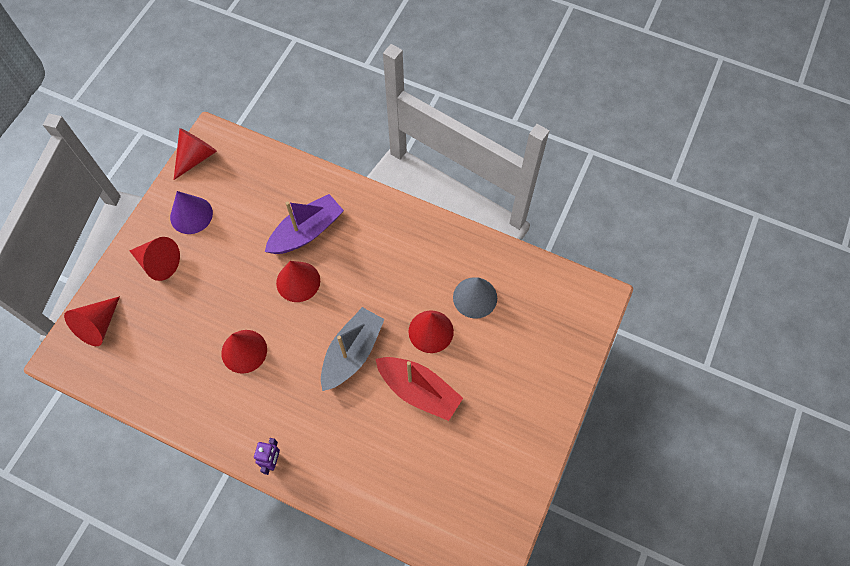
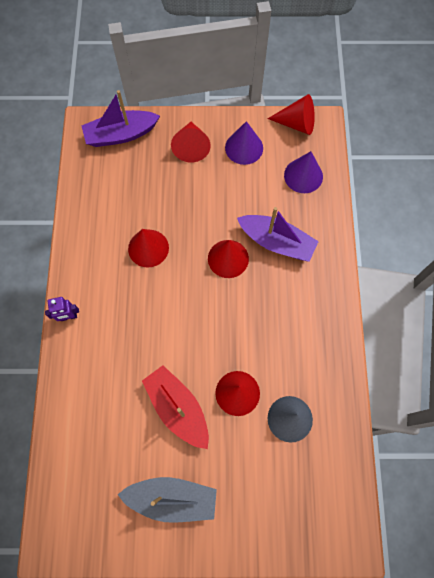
camera: 65 degrees right, 5 degrees up
(98, 325) = (121, 135): red cone -> purple boat
(254, 177) = (303, 175): none -> purple cone
(352, 353) = (186, 334): grey boat -> grey boat (172, 498)
(419, 391) = (178, 408): red boat -> red boat turned 135 degrees clockwise

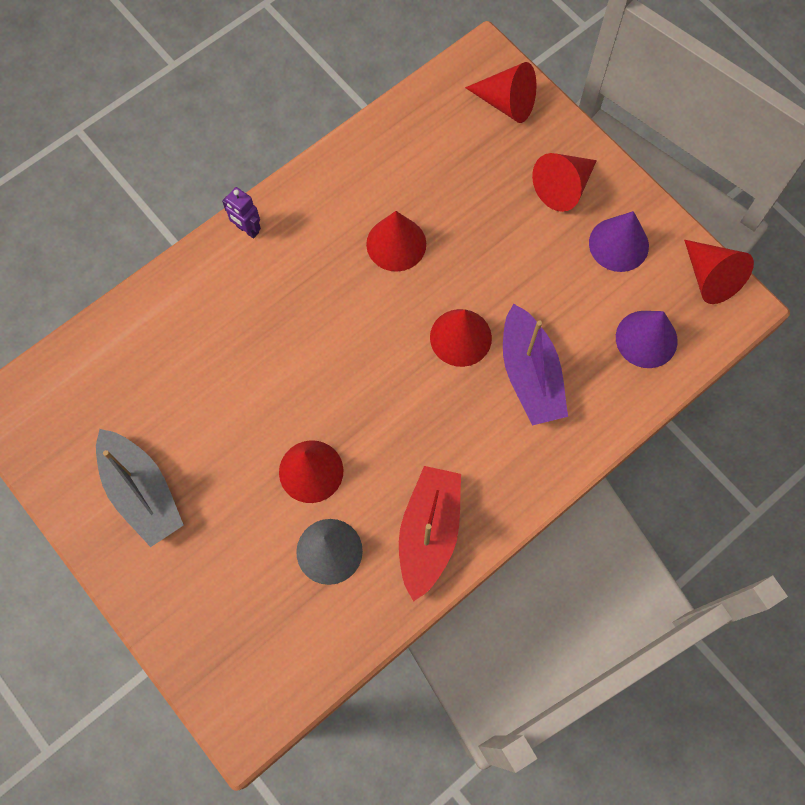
camera: 50 degrees right, 0 degrees up
(121, 135) = (506, 103): purple boat -> red cone
(178, 408) = (242, 421): red boat -> red boat (429, 533)

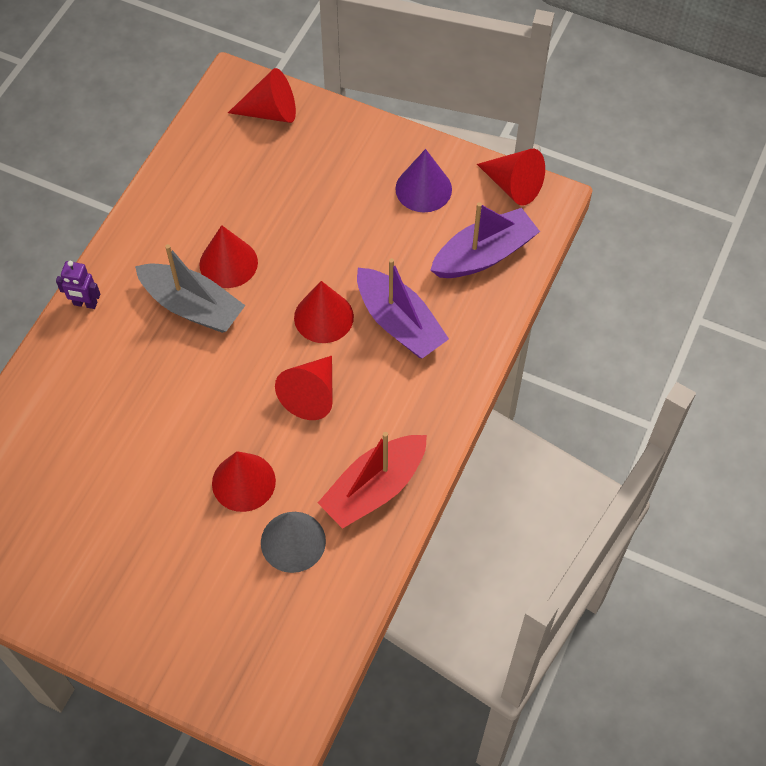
camera: 25 degrees left, 10 degrees down
(142, 492) = (94, 566): grey boat -> grey boat (192, 306)
(429, 533) = (374, 488): red boat -> red boat turned 120 degrees counterclockwise
(563, 187) = (353, 161): red cone -> red cone (311, 394)
(646, 339) = (484, 255): purple cone -> purple boat

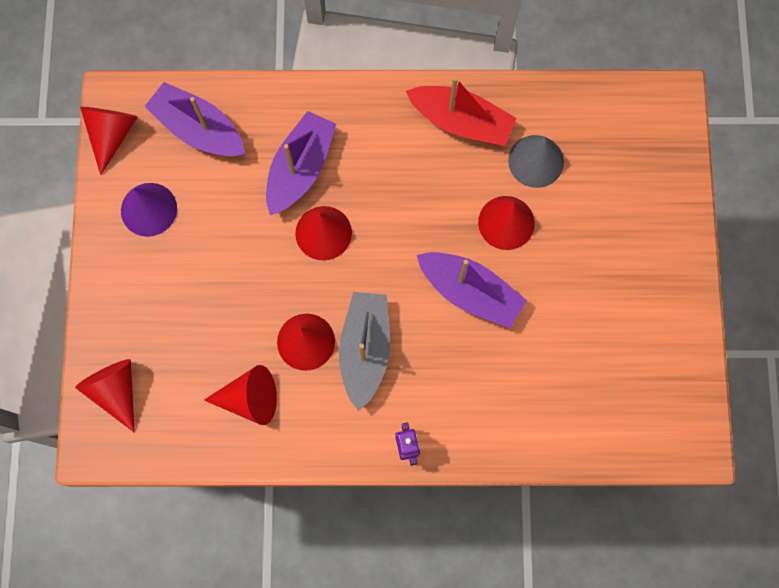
camera: 115 degrees left, 15 degrees up
(193, 417) = (470, 292): none -> purple boat
(311, 394) = (402, 208): red cone -> red cone (250, 398)

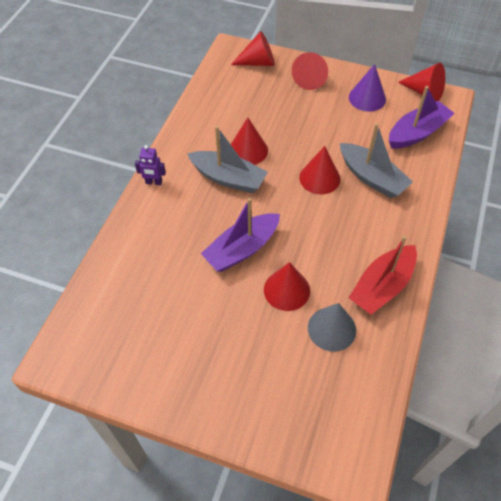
camera: 110 degrees right, 20 degrees down
(250, 398) = (224, 116): red cone -> red cone (310, 78)
(300, 169) = (372, 178): purple boat -> grey boat

